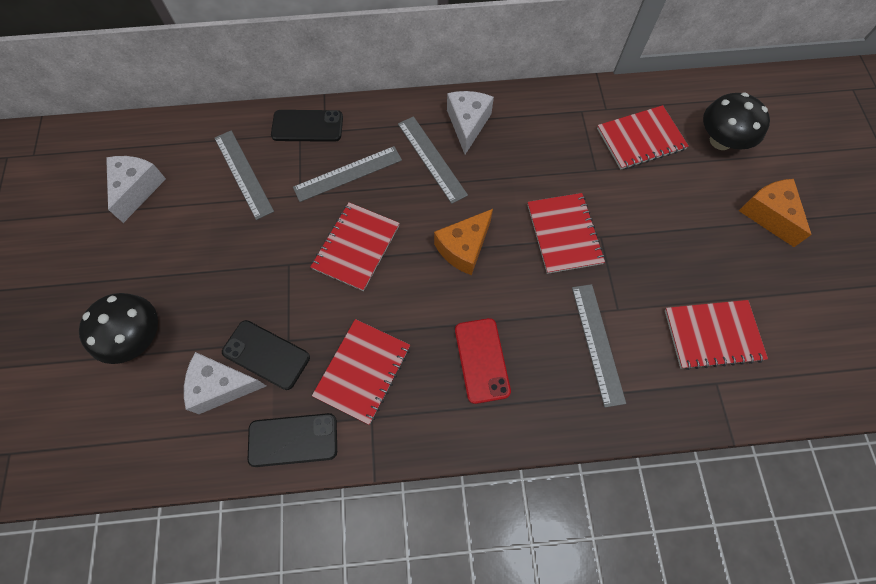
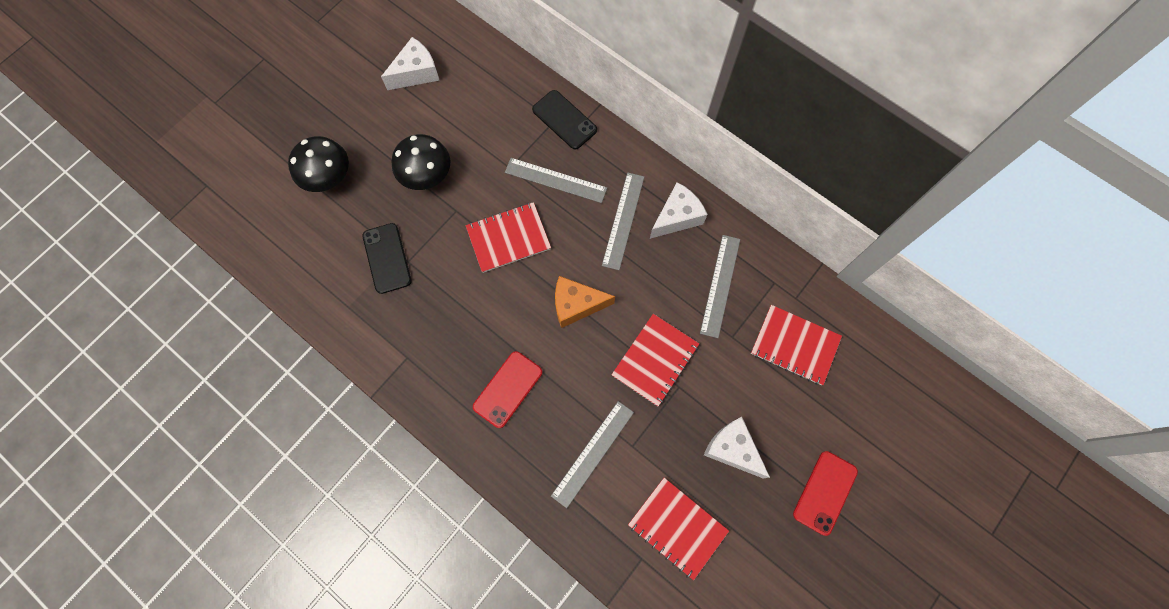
camera: 45 degrees right, 5 degrees up
(222, 386) = (345, 254): white cheese -> white cheese (732, 449)
(243, 174) = (489, 119): grey ruler -> grey ruler (720, 285)
(293, 440) = (352, 326): black phone -> none
(362, 371) = (430, 324): red notebook -> none
(720, 141) = (858, 405): black mushroom -> black mushroom (426, 175)
(768, 215) = (825, 492): orange cheese -> red phone

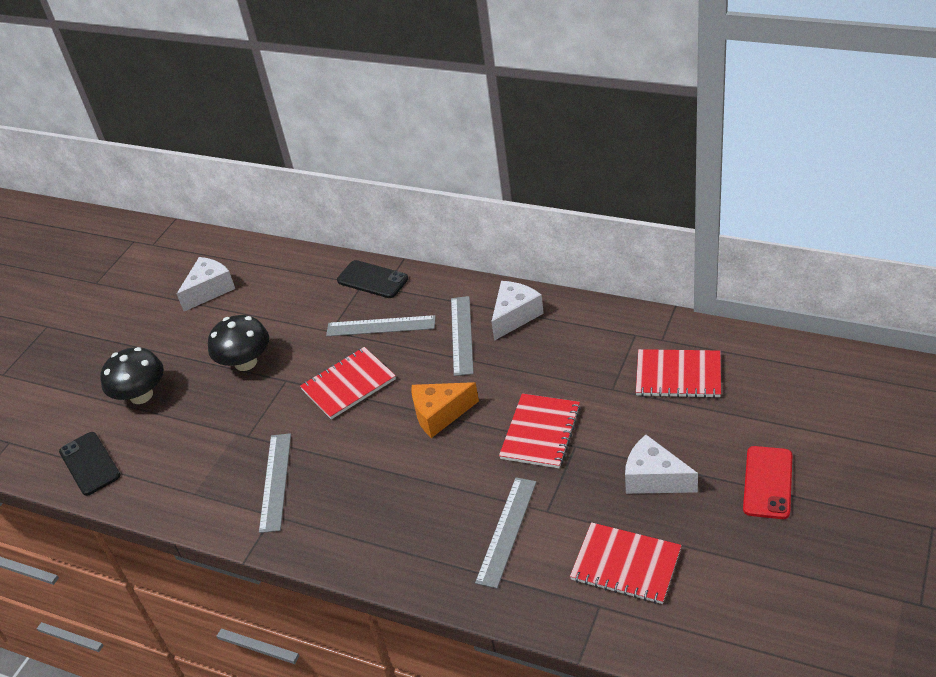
camera: 10 degrees left, 30 degrees down
(387, 258) = (224, 440): black phone -> black phone (89, 464)
(508, 389) = (393, 506): red phone -> none
(720, 285) = (581, 353): grey ruler -> grey ruler (276, 481)

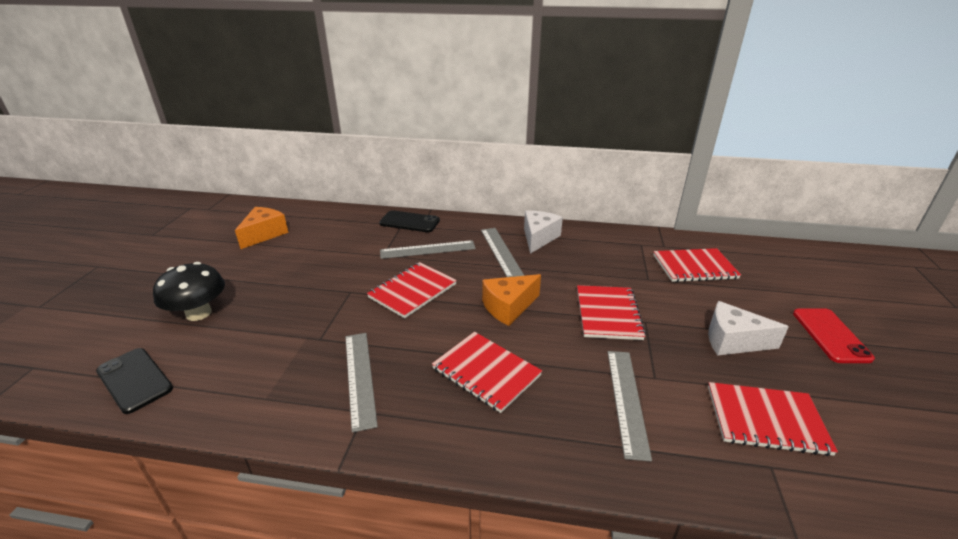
camera: 20 degrees left, 10 degrees down
(209, 290) = (264, 234): white cheese -> orange cheese
(245, 362) = (307, 281): black mushroom -> none
(390, 488) = (486, 372): none -> red notebook

